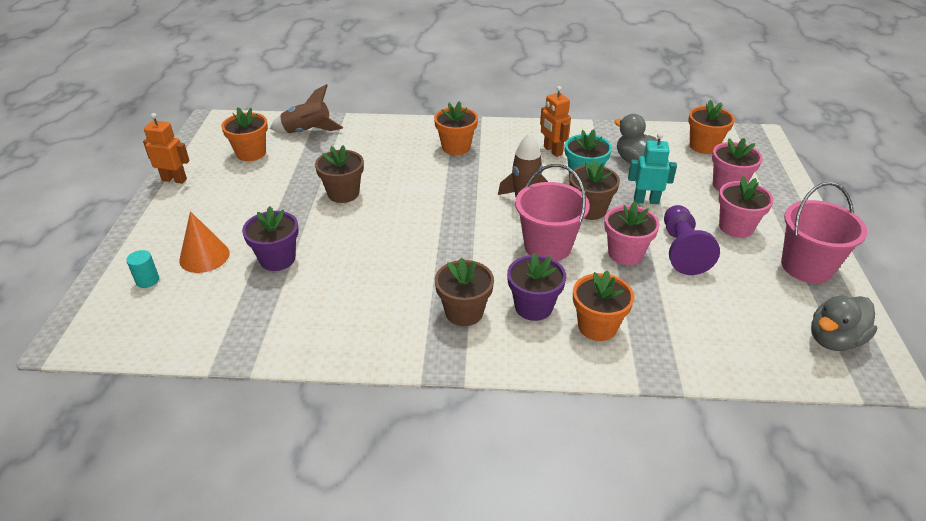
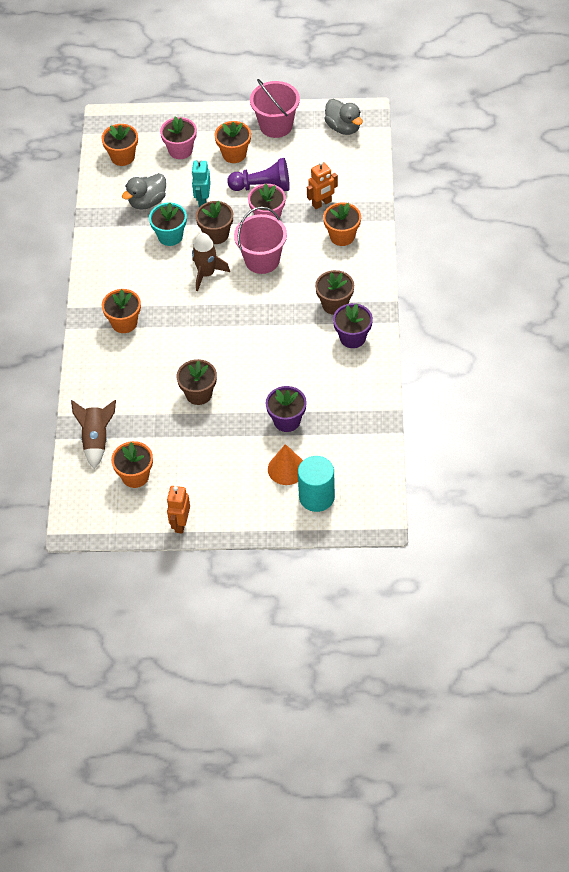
camera: 90 degrees left, 15 degrees up
(147, 280) = (316, 497): turquoise cylinder -> turquoise cylinder, size x2.07
(533, 307) = (327, 268): purple flower pot -> purple flower pot (352, 337)
(552, 151) = (130, 255): orange robot -> orange robot (322, 203)
(736, 227) = (234, 154): pink flower pot -> orange flower pot

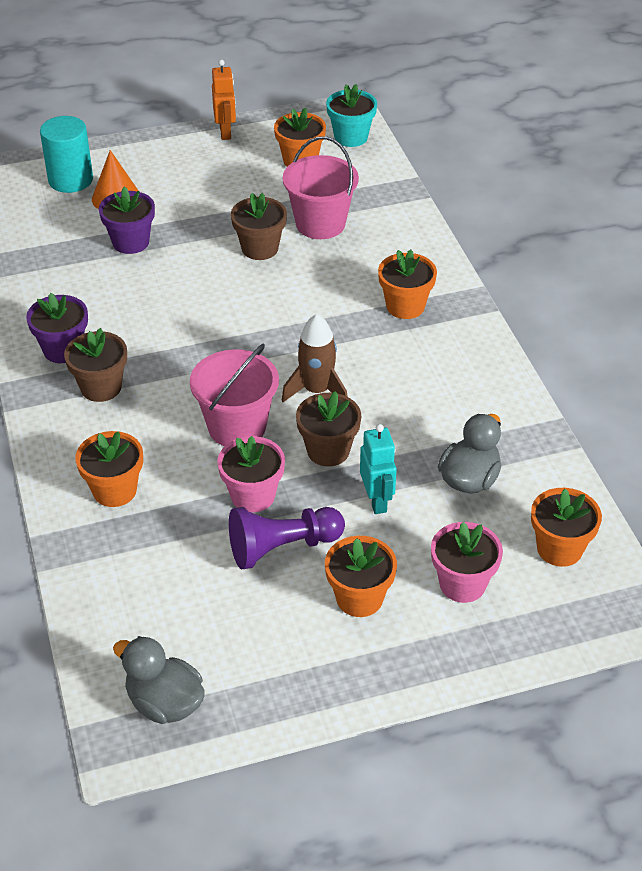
camera: 160 degrees right, 10 degrees down
(96, 440) = (367, 183): brown rocket -> none
(170, 236) = (402, 433): turquoise flower pot -> turquoise flower pot (351, 137)
(276, 125) = (302, 676): pink bucket -> pink bucket (320, 224)
(322, 203) = (165, 539): orange robot -> none

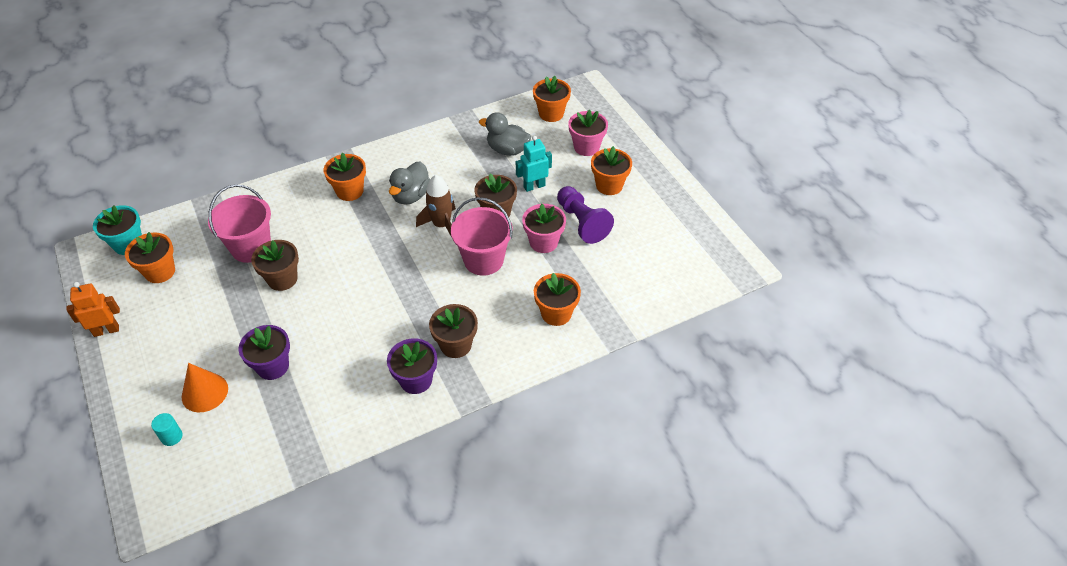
camera: 100 degrees left, 5 degrees up
(70, 180) = (171, 436): turquoise cylinder -> turquoise cylinder, size x0.48
(164, 703) = (709, 255): grey duck -> grey duck (411, 196)

